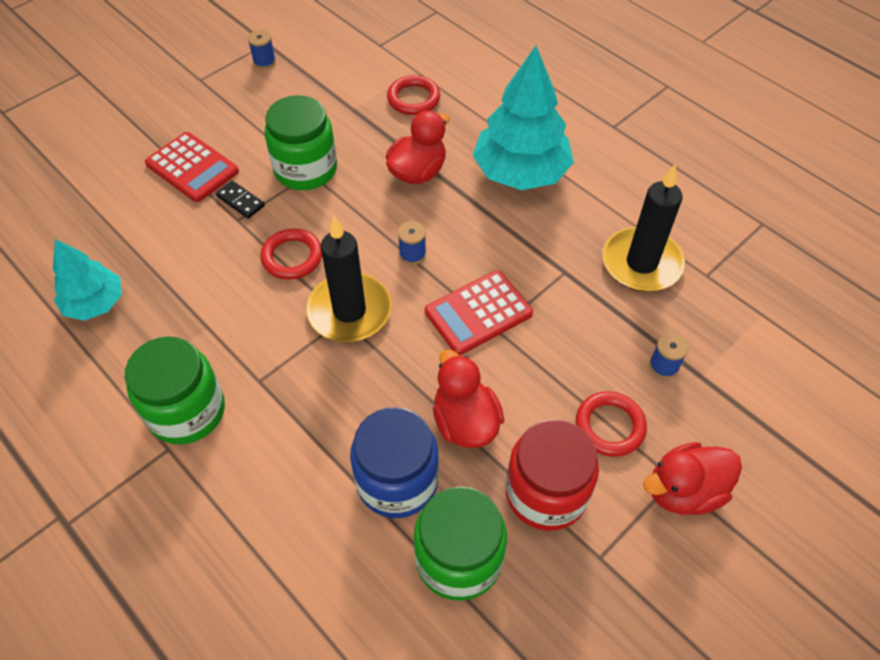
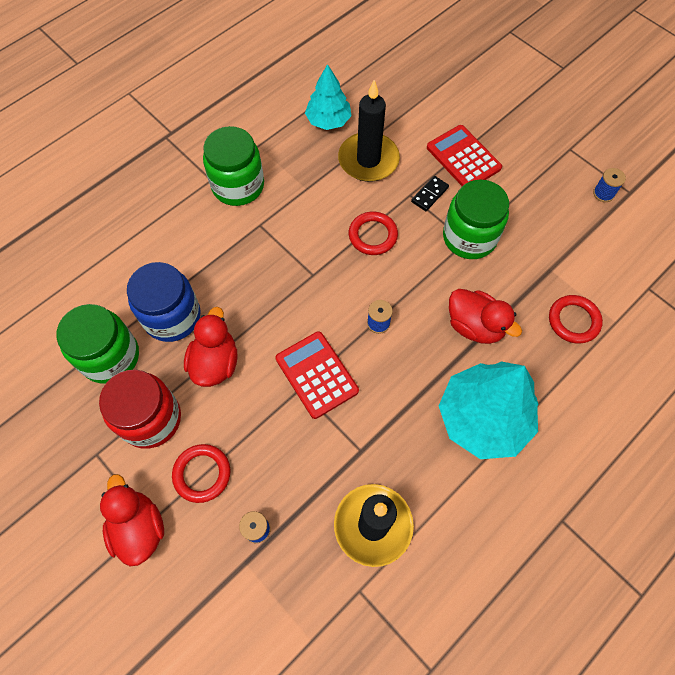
camera: 90 degrees right, 10 degrees up
(192, 168) = (463, 158): red calculator -> red calculator turned 105 degrees clockwise
(349, 311) = (320, 279): black candle -> black candle (368, 160)
(465, 422) = (215, 362): red duck -> red duck turned 60 degrees counterclockwise

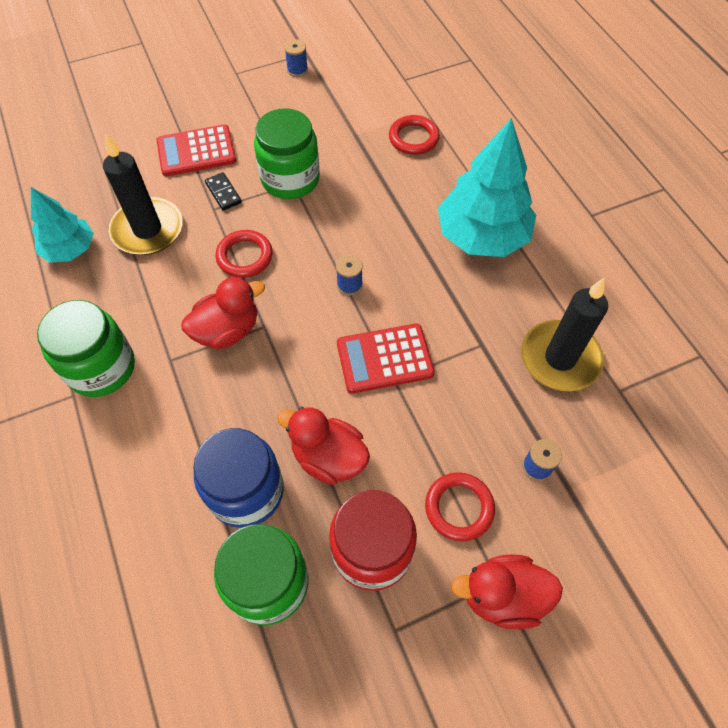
camera: 70 degrees left, 5 degrees down
(475, 326) = (387, 209): red duck -> red duck (227, 330)

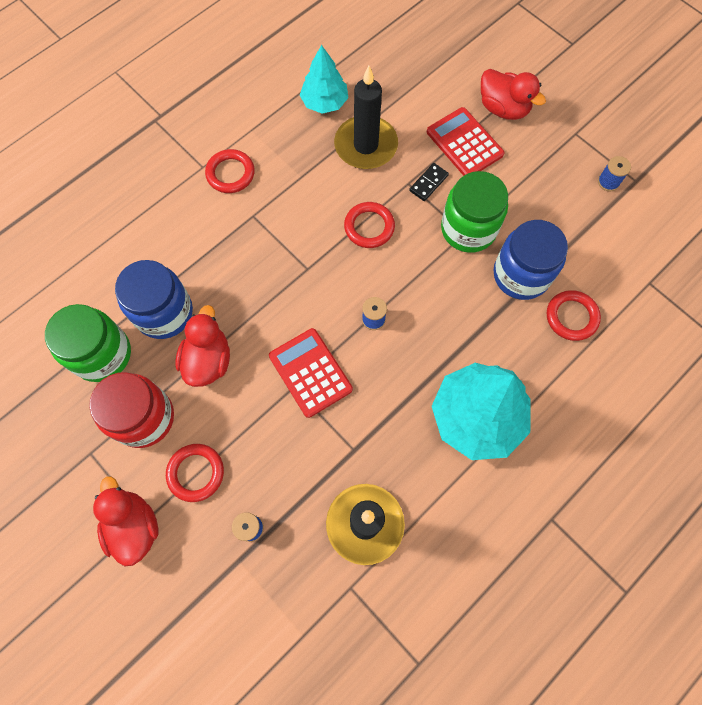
camera: 70 degrees right, 10 degrees up
(101, 368) = (230, 173): green jar -> red ring
(227, 330) = (293, 244): red duck -> red duck (503, 108)
(357, 157) = (521, 275): none -> blue jar

